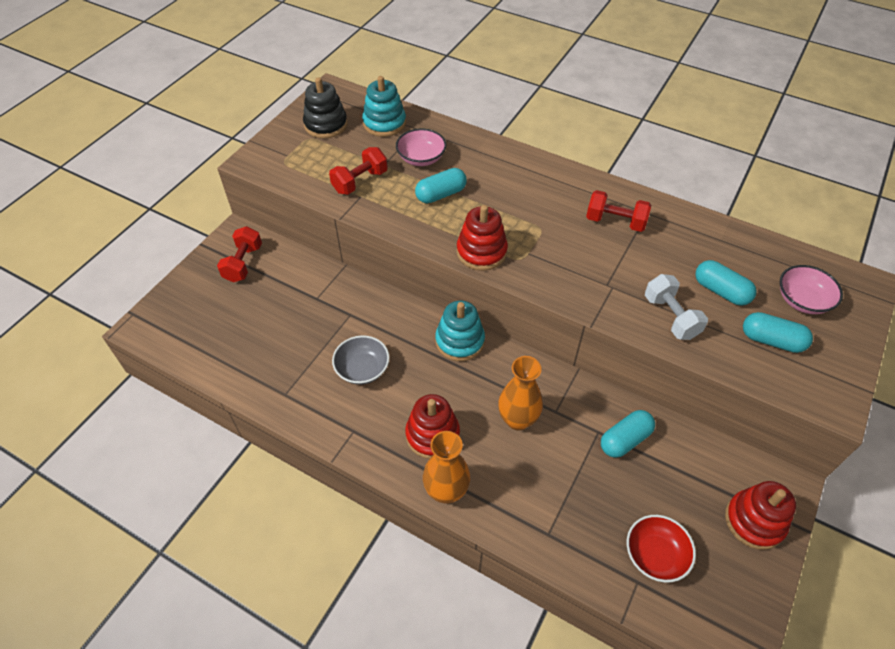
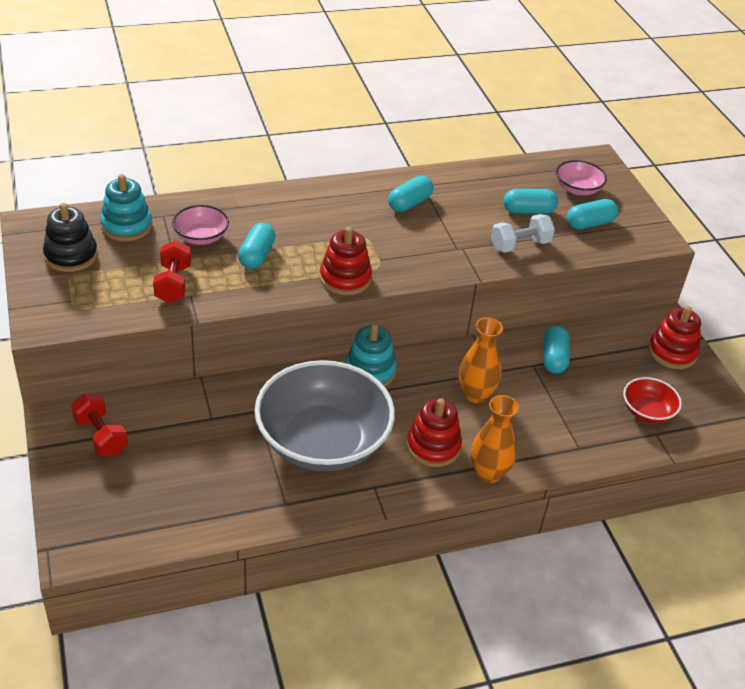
camera: 50 degrees left, 10 degrees down
(362, 369) = (323, 441): grey bowl -> grey bowl, size x2.24
(615, 222) = (409, 203): red dumbbell -> turquoise capsule
(670, 317) = (520, 245): white dumbbell -> white dumbbell turned 45 degrees counterclockwise

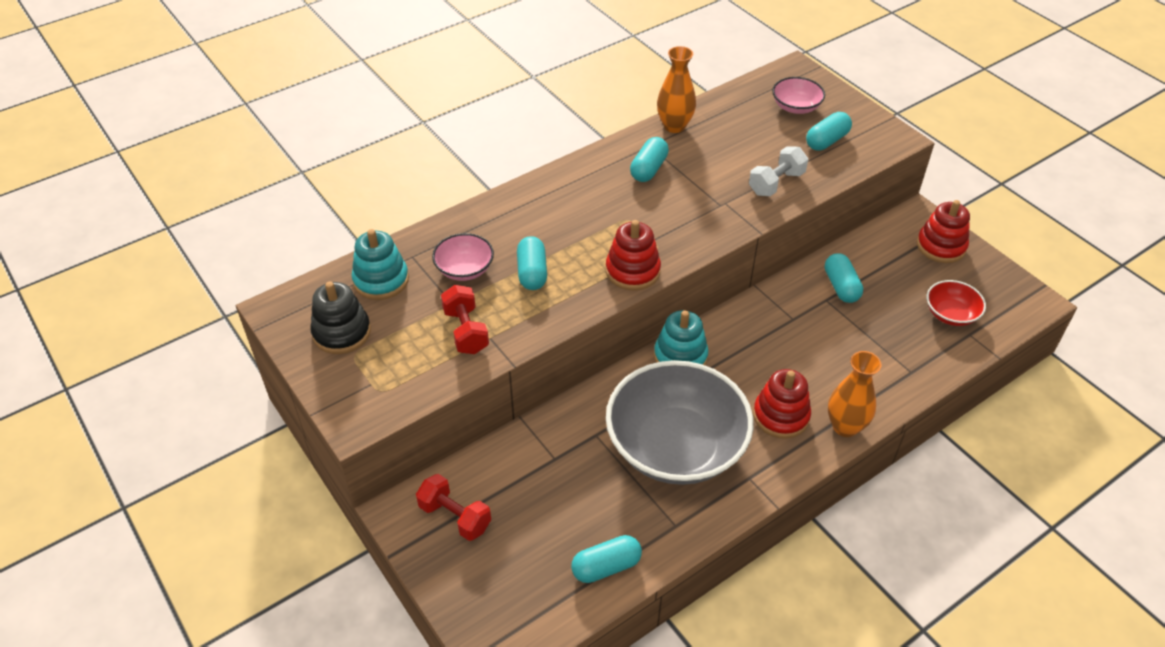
camera: 15 degrees left, 5 degrees up
(475, 394) = (790, 348): orange vase -> orange vase (674, 126)
(528, 211) = (764, 144): turquoise capsule -> turquoise capsule (606, 566)

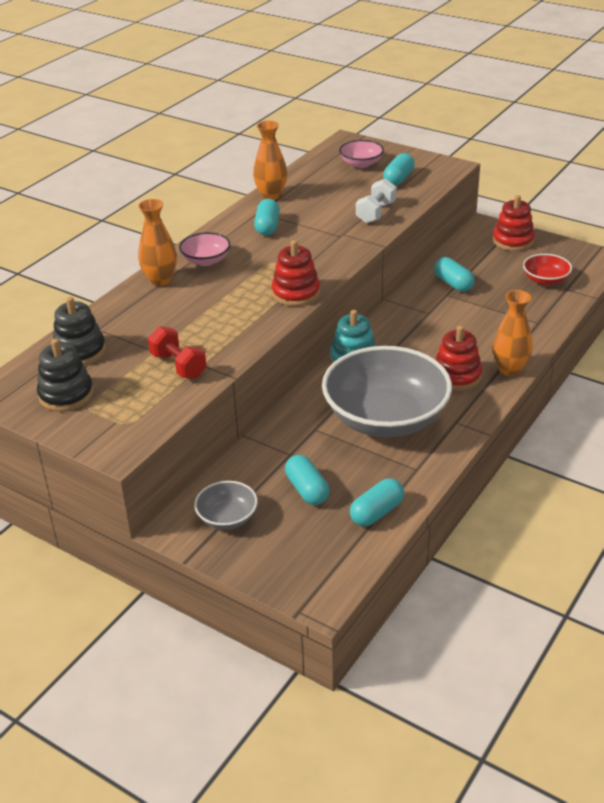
camera: 20 degrees left, 10 degrees down
(381, 280) = (80, 351): turquoise stacking toy -> black stacking toy
(455, 517) = (227, 518): red dumbbell -> grey bowl
(464, 269) = (151, 326): pink bowl -> pink bowl (206, 260)
(503, 210) = (160, 280): none -> orange vase
(532, 273) = (211, 314): turquoise capsule -> turquoise capsule (307, 490)

